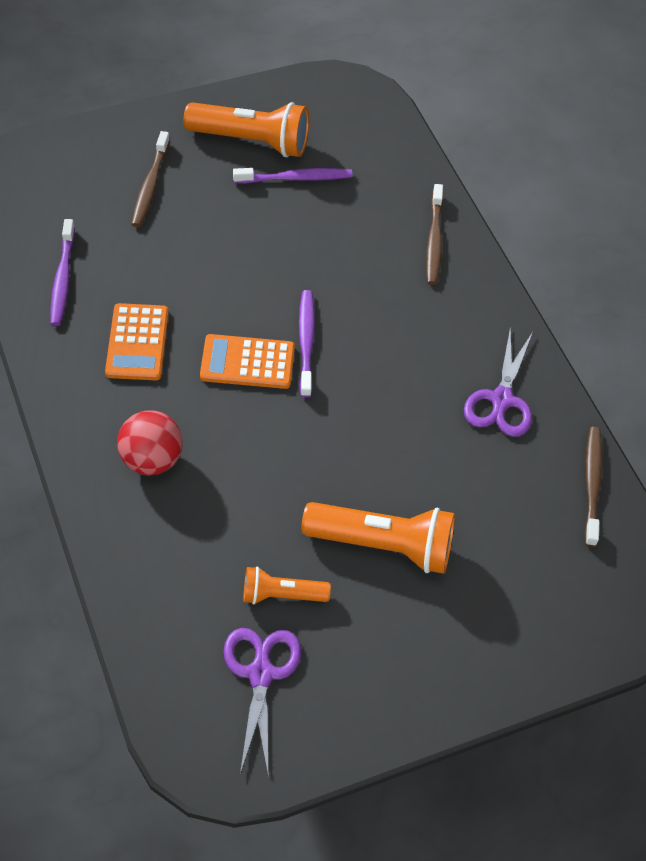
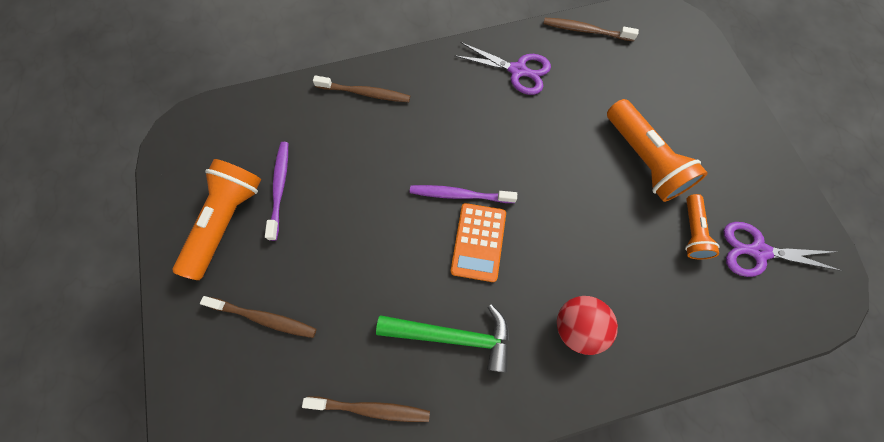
camera: 80 degrees left, 15 degrees up
(63, 278) = (370, 408): purple toothbrush -> brown toothbrush
(137, 342) = (453, 335): orange calculator -> green hammer
(383, 545) = (643, 159): orange flashlight -> orange flashlight turned 135 degrees clockwise

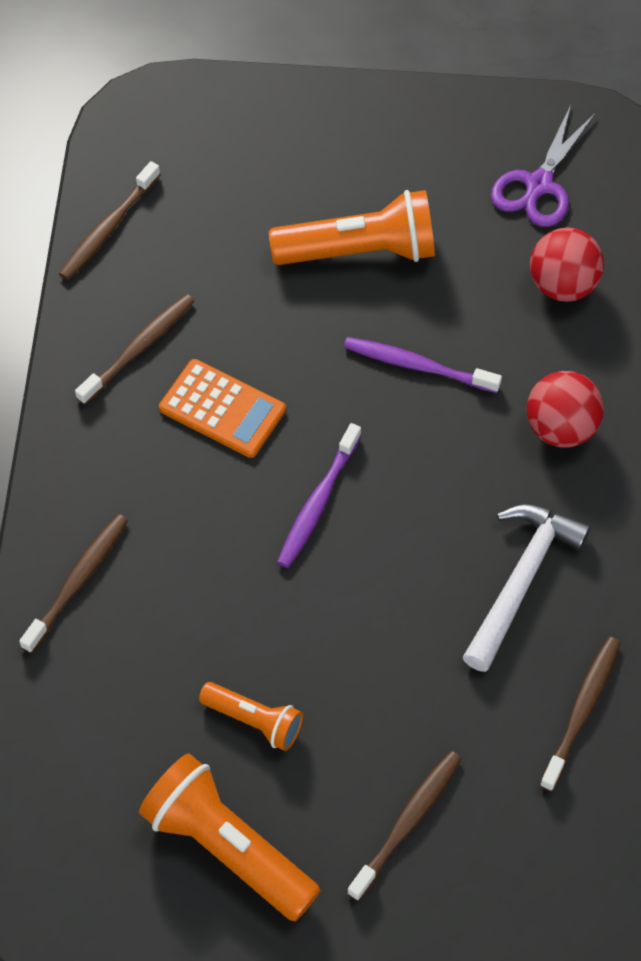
camera: 70 degrees left, 10 degrees down
(280, 188) = (201, 754): purple toothbrush -> purple toothbrush (418, 366)
(453, 335) = (520, 580): green hammer -> white hammer
(478, 242) = (400, 503): orange calculator -> orange calculator (222, 409)
(517, 71) = (138, 349): purple scissors -> brown toothbrush
(688, 292) = (562, 285): none -> red ball
(692, 232) = (486, 243): orange flashlight -> orange flashlight (254, 721)

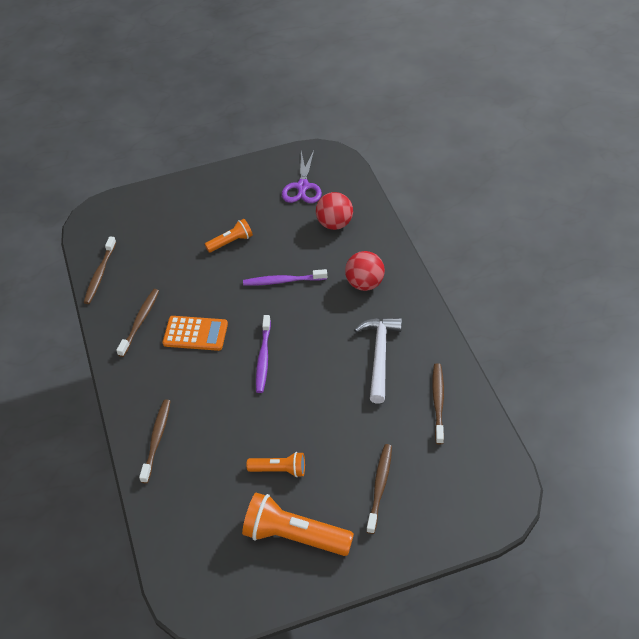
camera: 20 degrees left, 10 degrees down
(360, 251) = (231, 242): orange flashlight -> orange flashlight, size x0.56

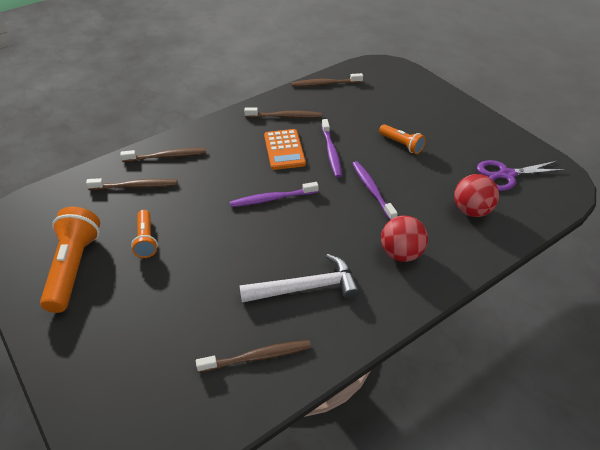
camera: 70 degrees right, 5 degrees down
(216, 297) = (331, 152): none -> purple toothbrush
(380, 487) = (134, 324): brown toothbrush -> brown toothbrush (135, 186)

